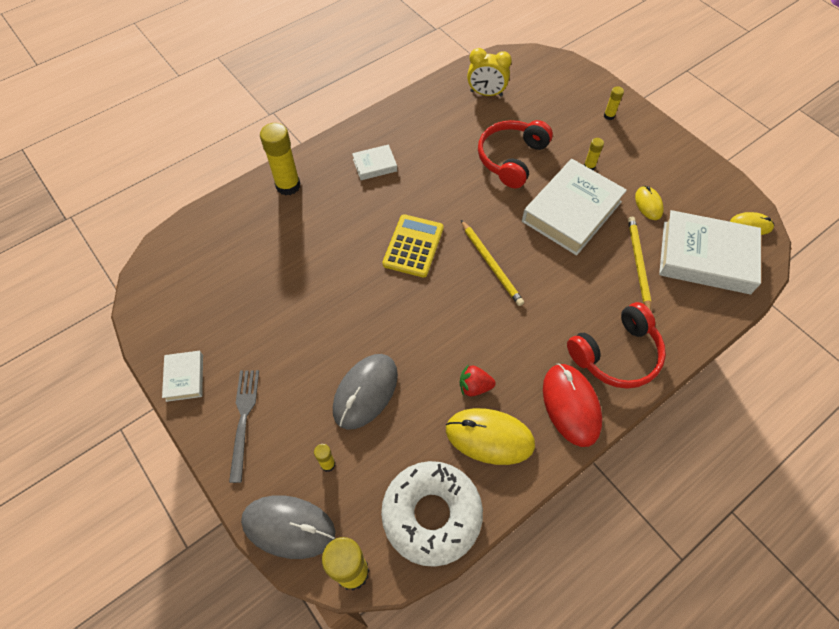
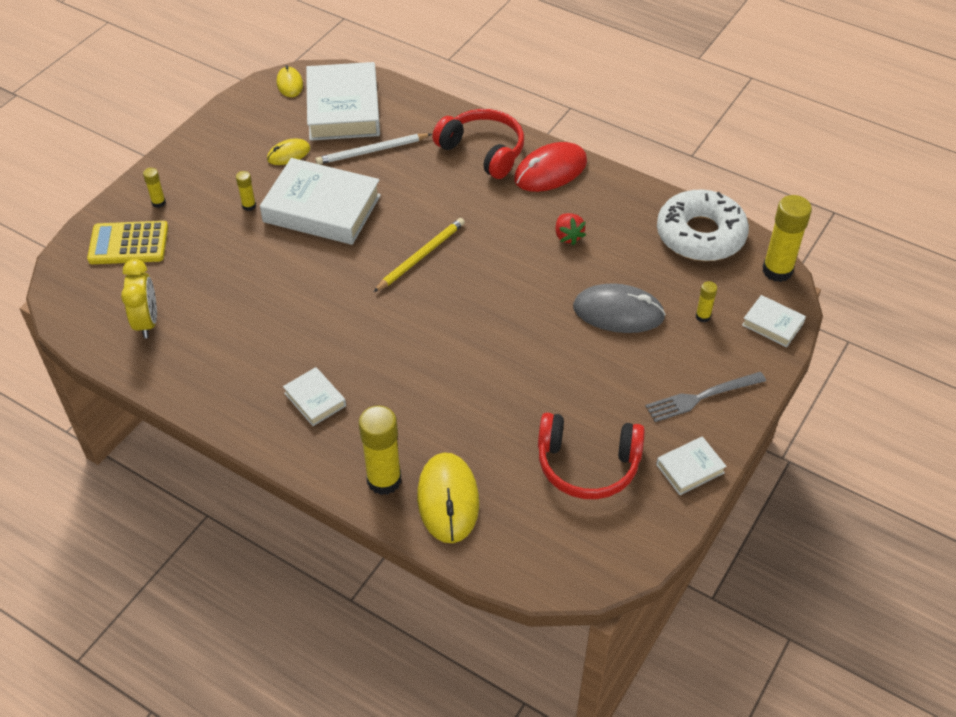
camera: 110 degrees left, 10 degrees down
(288, 527) = (772, 324): grey mouse -> white book
(413, 246) = (425, 326): yellow calculator -> yellow calculator (128, 244)
(489, 437) = (611, 215): yellow mouse -> yellow mouse (448, 499)
(511, 158) = (258, 272): red headphones -> red headphones (587, 465)
(638, 264) = (372, 151): yellow pencil -> white pencil

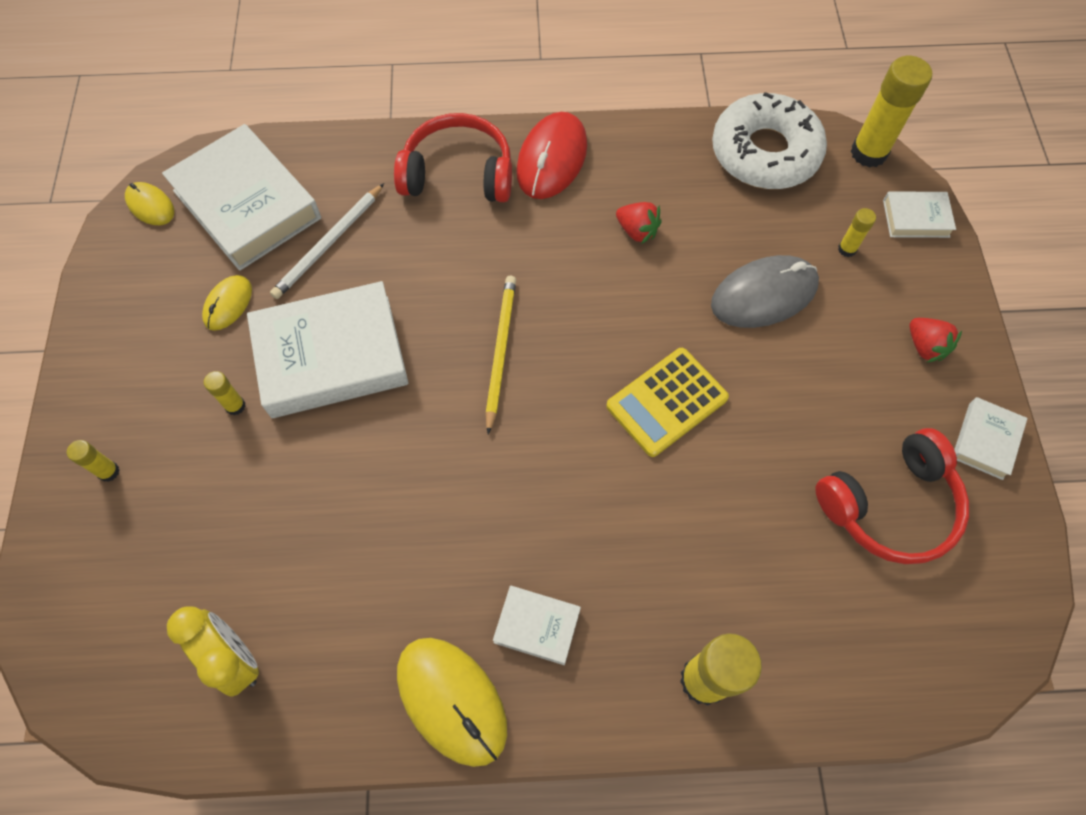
camera: 35 degrees left, 15 degrees up
(128, 244) = (115, 557): yellow calculator -> yellow calculator (666, 402)
(448, 499) = (791, 654): yellow mouse -> yellow mouse (451, 700)
(701, 397) = (925, 347): grey fork -> red strawberry

